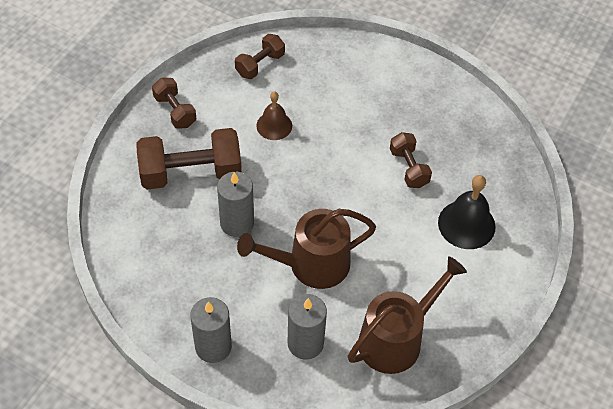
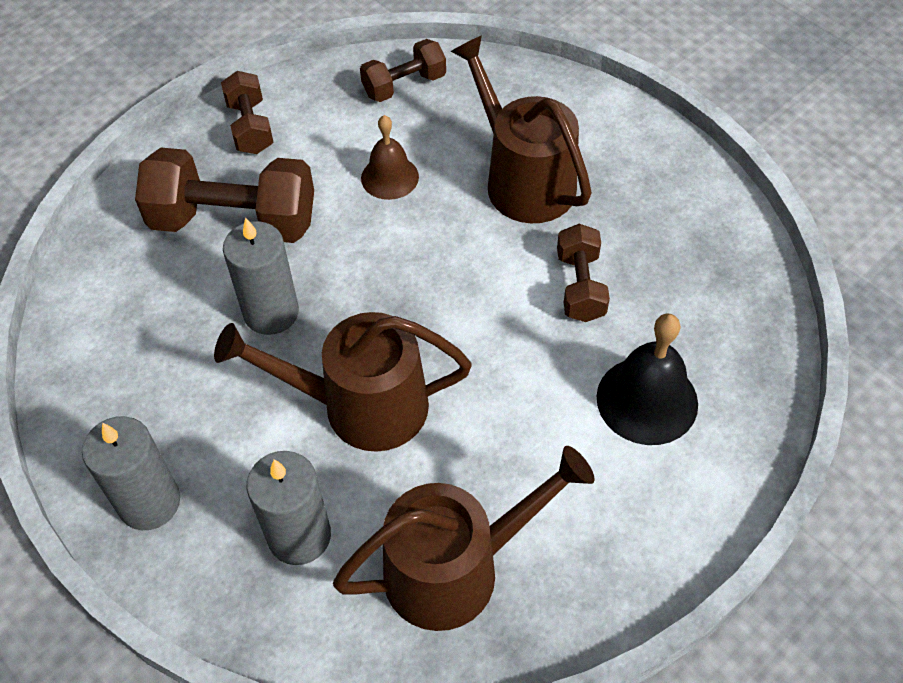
camera: 20 degrees right, 0 degrees up
(354, 111) = (523, 180): none -> brown watering can

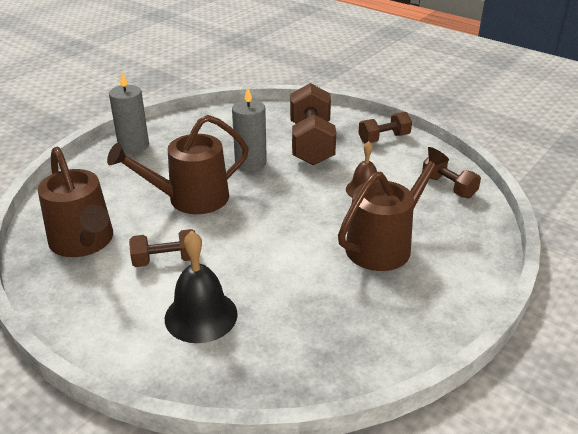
camera: 80 degrees right, 20 degrees down
(299, 536) = (111, 189): grey candle -> none
(361, 406) = (190, 199): brown watering can -> brown watering can turned 105 degrees counterclockwise
(580, 286) = (294, 278): brown dumbbell -> brown dumbbell (165, 260)

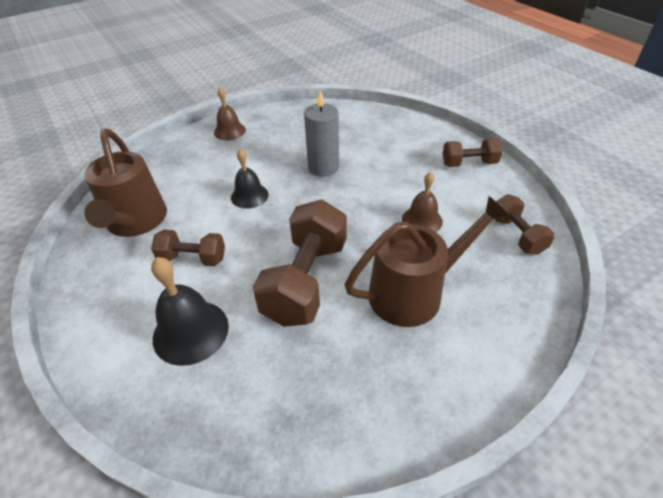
camera: 20 degrees right, 10 degrees up
(133, 146) = (229, 131): grey candle -> brown bell
(190, 199) = (249, 196): brown watering can -> black bell
(311, 143) = (391, 156): brown dumbbell -> brown dumbbell (306, 280)

